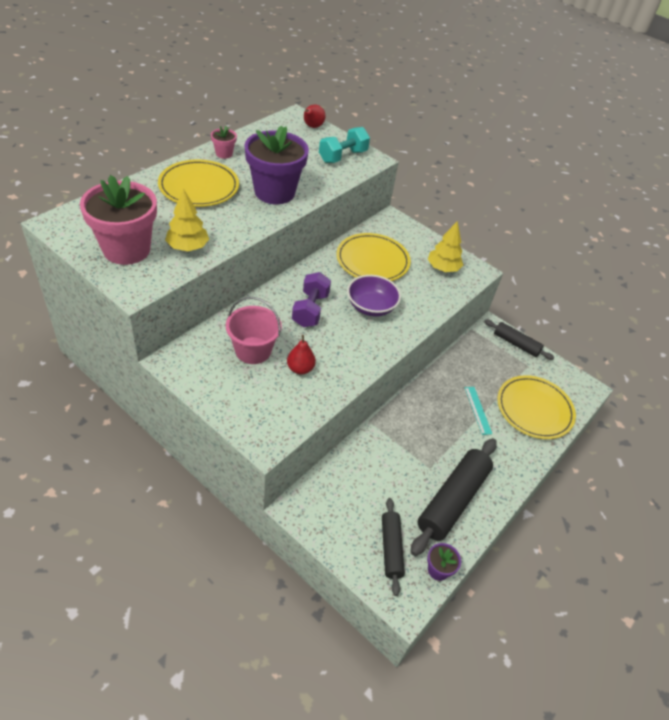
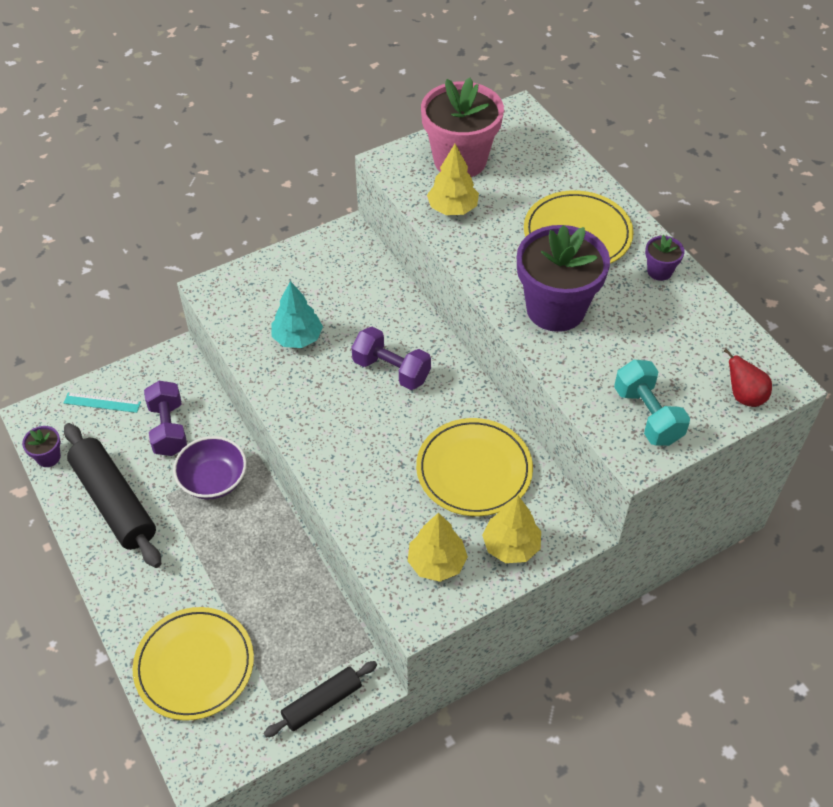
camera: 115 degrees right, 5 degrees up
(224, 154) = (659, 271): pink flower pot -> purple flower pot
(253, 350) = (340, 301): pink bucket -> none
(300, 369) = (297, 338): red pear -> turquoise tree
(371, 307) = (378, 438): purple bowl -> purple bowl (213, 480)
(372, 487) = (168, 429): none -> purple dumbbell
(391, 548) = (92, 423): black rolling pin -> none
(415, 241) = (511, 546): none -> yellow tree
(477, 410) = (223, 586): turquoise ruler -> turquoise ruler (102, 402)

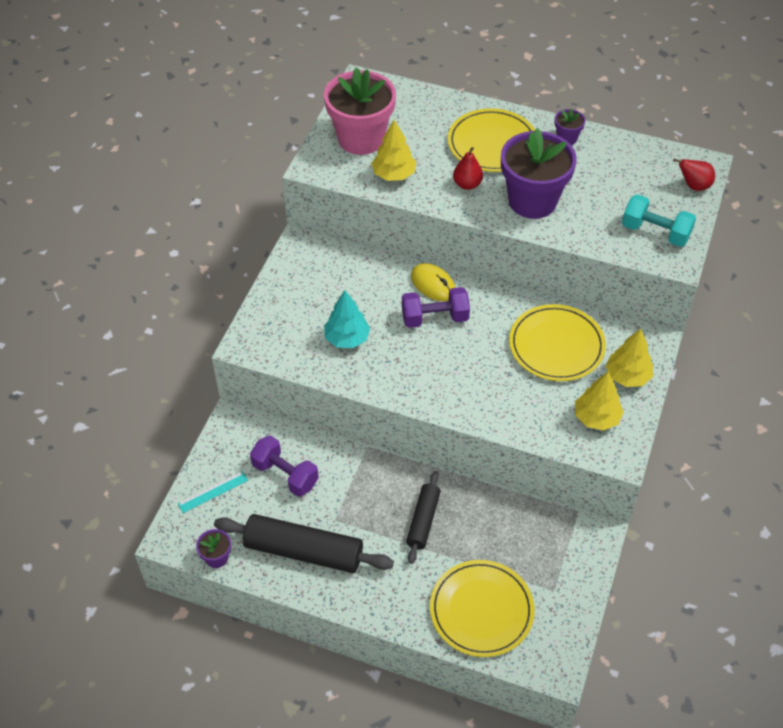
camera: 40 degrees left, 0 degrees up
(213, 480) = (358, 485): purple bowl -> none
(322, 703) = (585, 568): black rolling pin -> black rolling pin (423, 520)
(423, 340) = (433, 284): none -> yellow mouse
(510, 256) = (467, 184): none -> red pear

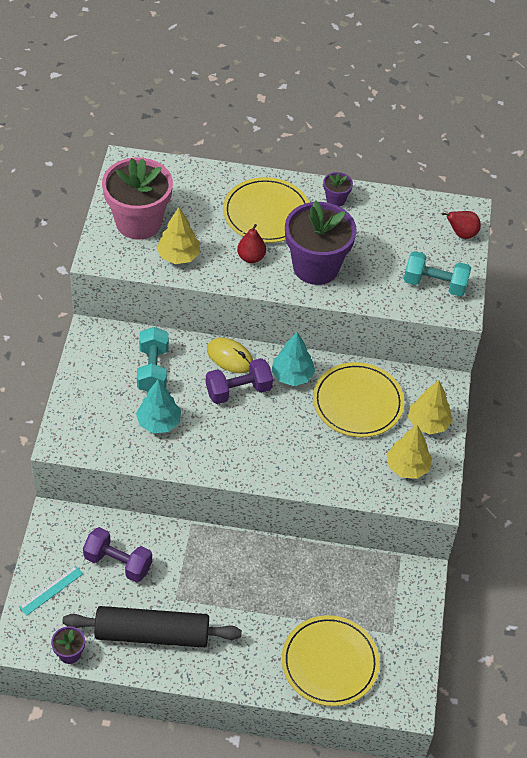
camera: 15 degrees left, 0 degrees up
(352, 286) = (153, 369): none -> turquoise dumbbell
(423, 520) = (259, 587): black rolling pin -> none
(493, 310) = (292, 376): none -> turquoise tree

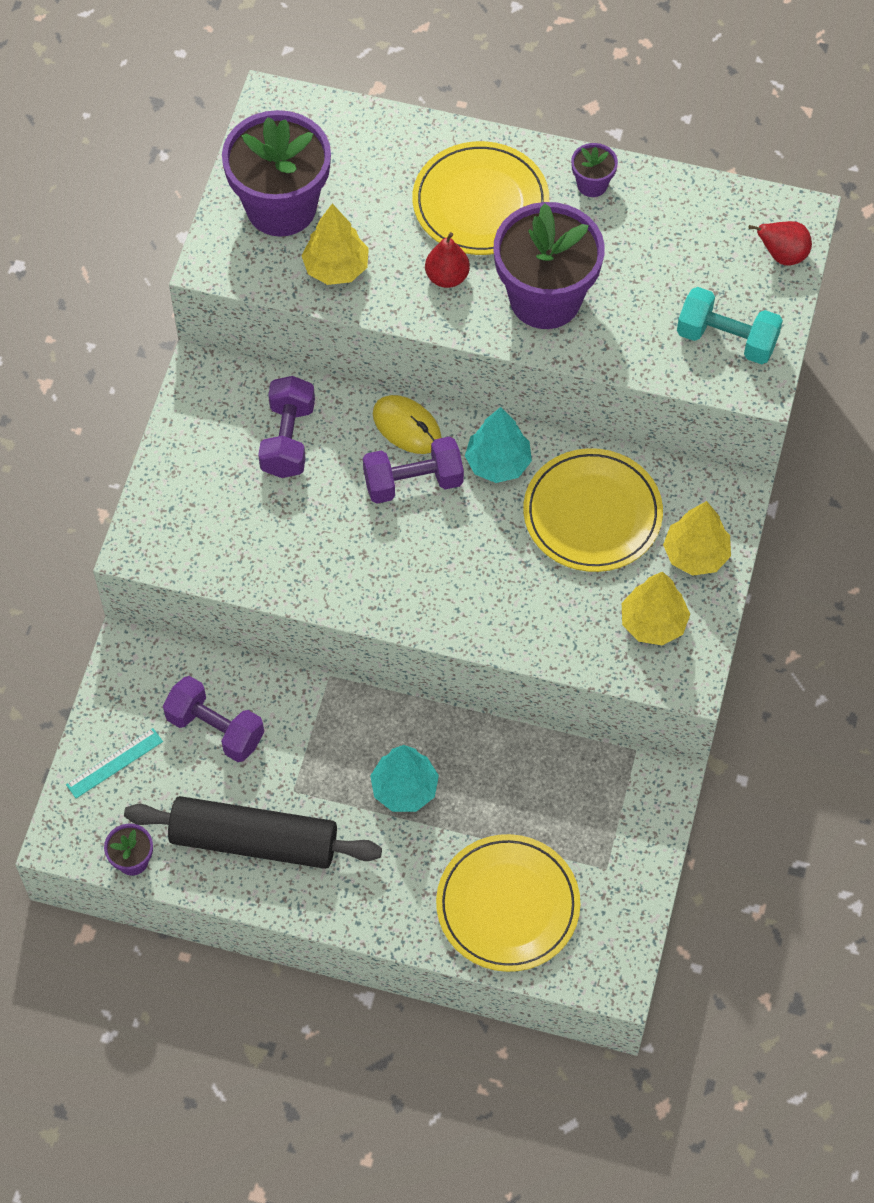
camera: 10 degrees right, 10 degrees up
(138, 222) = (281, 207): pink flower pot -> purple flower pot
(153, 369) = (288, 439): turquoise dumbbell -> purple dumbbell
(158, 422) = (287, 525): turquoise tree -> turquoise tree (404, 788)

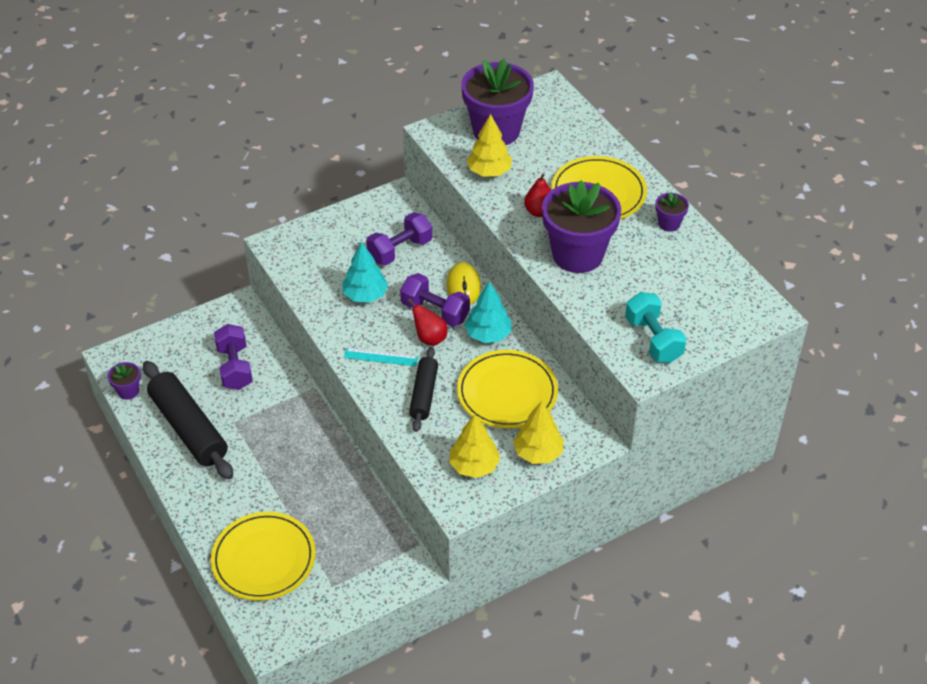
camera: 45 degrees right, 15 degrees down
(114, 763) = (174, 345): turquoise ruler -> turquoise ruler (381, 357)
(404, 788) = (284, 464): turquoise tree -> turquoise tree (365, 295)
(514, 588) = (423, 394): none -> black rolling pin
(782, 255) = (736, 324): red pear -> red pear (430, 338)

